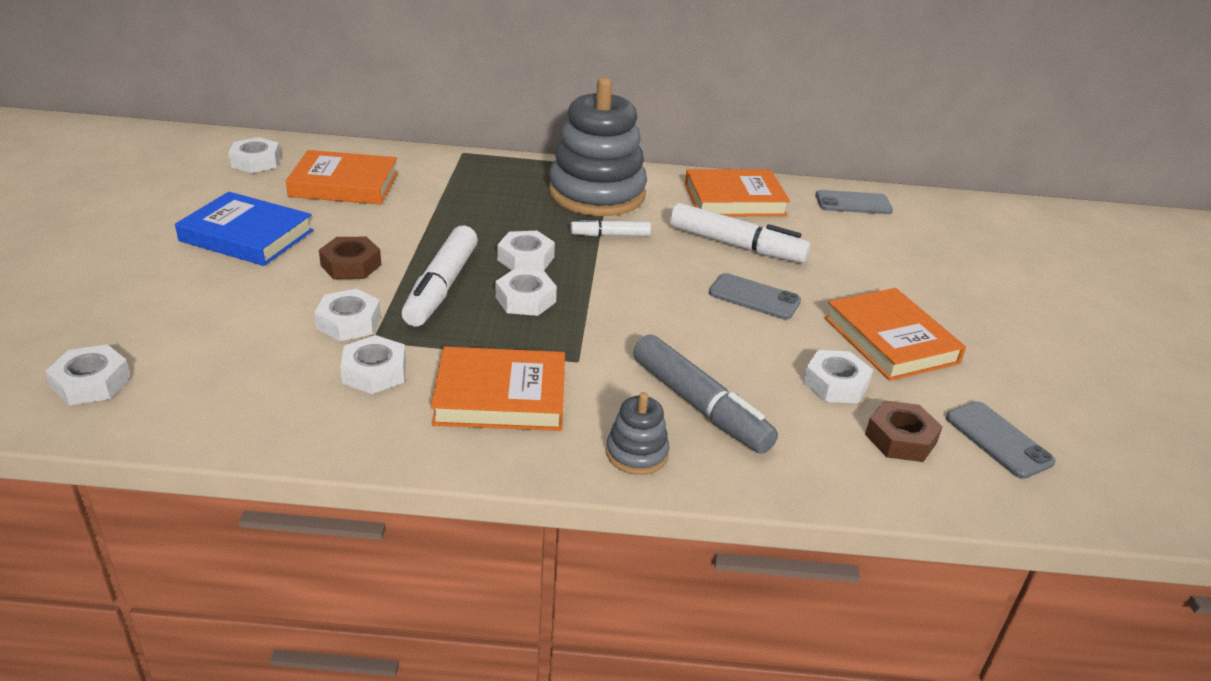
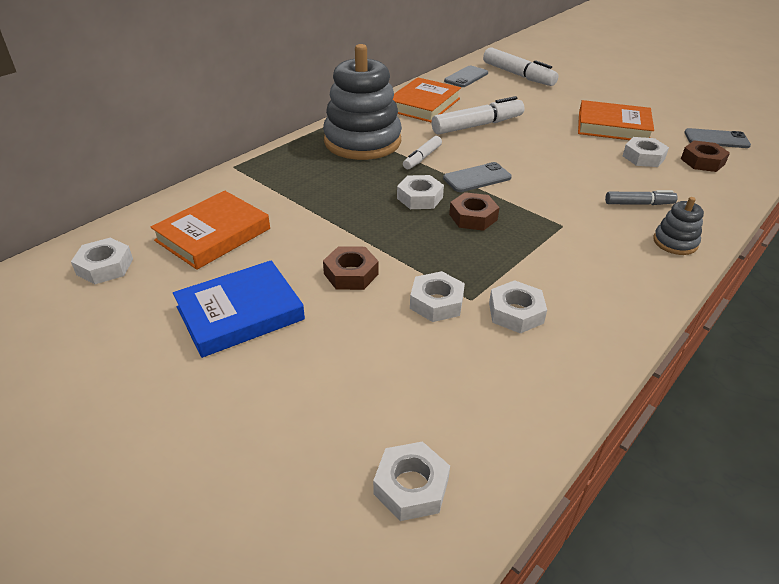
camera: 50 degrees left, 5 degrees up
(442, 287) = (424, 244): white marker -> white marker (518, 75)
(500, 396) = (583, 269): orange book -> none
(525, 299) = (473, 217): white nut -> brown nut
(699, 405) = (638, 204): grey marker -> grey marker, size x0.57
(754, 297) = (539, 143): grey phone -> grey phone (477, 178)

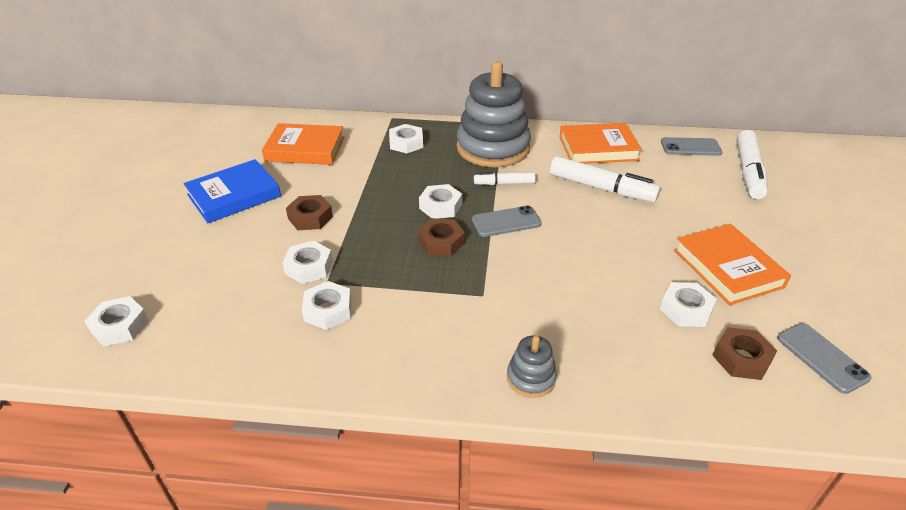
camera: 55 degrees right, 0 degrees up
(105, 267) = (241, 133): white nut -> white nut (406, 143)
(240, 313) = (234, 196): blue book -> blue book turned 60 degrees counterclockwise
(477, 178) = (506, 222): grey phone -> grey phone turned 45 degrees counterclockwise
(638, 204) = (579, 332): grey marker -> none

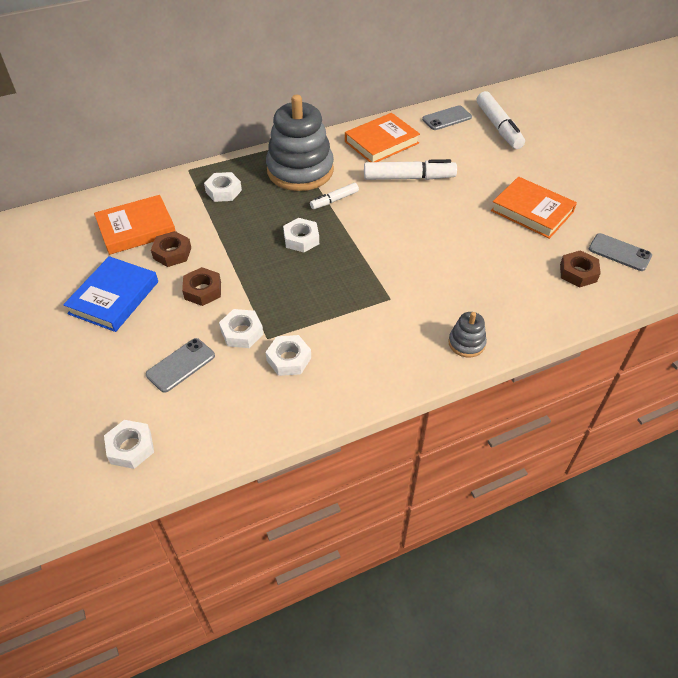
camera: 30 degrees left, 10 degrees up
(441, 242) = (327, 269): brown nut -> brown nut (172, 253)
(506, 222) = (361, 233): grey phone -> grey phone (181, 365)
(685, 309) = (526, 253): white nut -> none

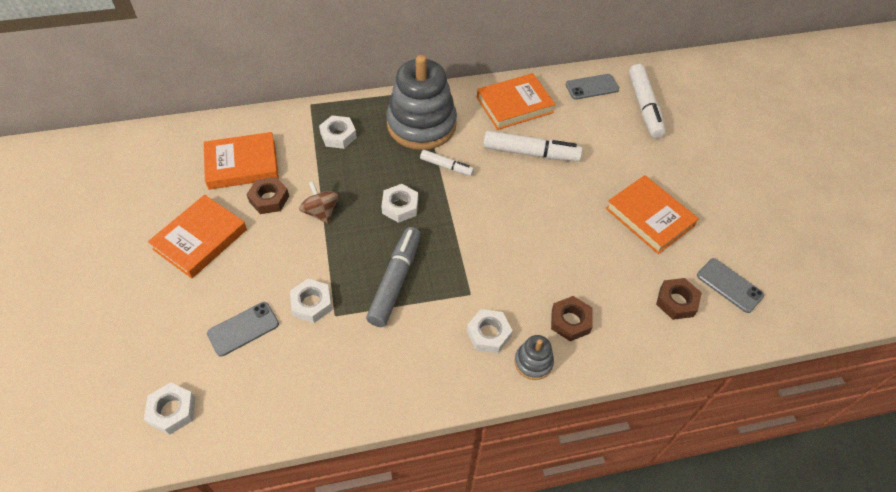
camera: 10 degrees right, 5 degrees up
(114, 297) = (200, 239): blue book -> orange book
(203, 290) = (287, 248): brown nut -> brown nut (570, 321)
(227, 255) = (321, 212): none -> brown spinning top
(289, 359) = (349, 344): white nut -> white nut (488, 334)
(316, 300) = (395, 281): none -> grey marker
(334, 200) = (446, 166): white marker -> white marker turned 135 degrees counterclockwise

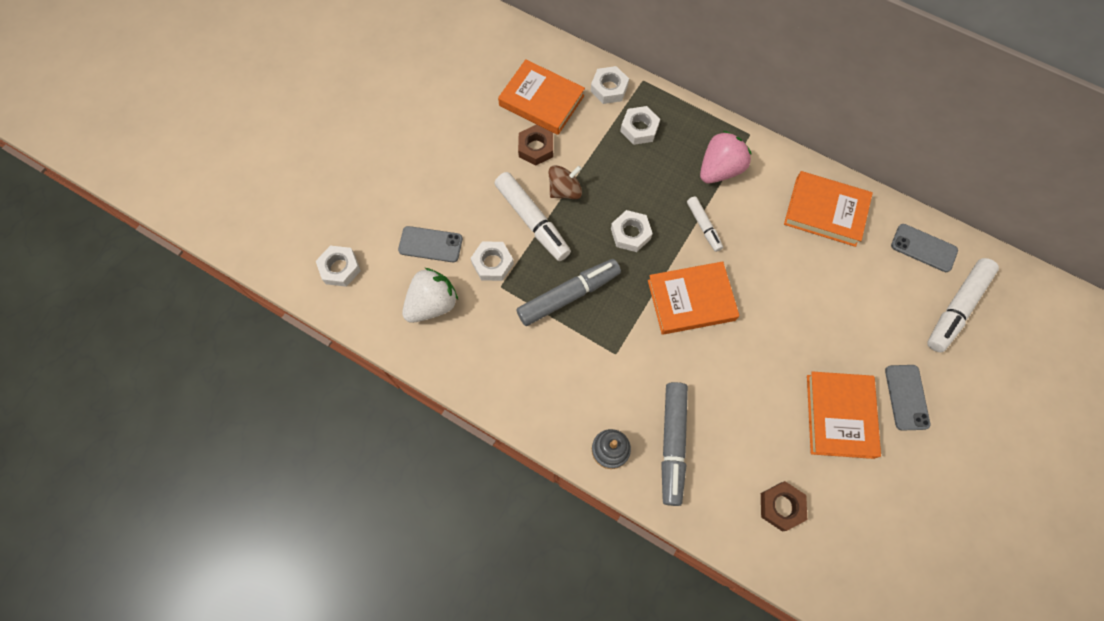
camera: 45 degrees right, 15 degrees up
(200, 239) = (459, 146): orange book -> orange book (691, 300)
(288, 373) = (432, 304): none -> white strawberry
(321, 212) = (565, 190): brown spinning top -> brown spinning top turned 45 degrees clockwise
(421, 125) = (720, 169): grey stacking toy -> pink strawberry
(488, 334) = (598, 398): white nut -> white nut (609, 88)
(530, 153) = (792, 270): white marker -> white marker (532, 220)
(570, 321) = (672, 444): brown nut -> grey marker
(729, 285) = (846, 535): grey phone -> grey phone (906, 397)

